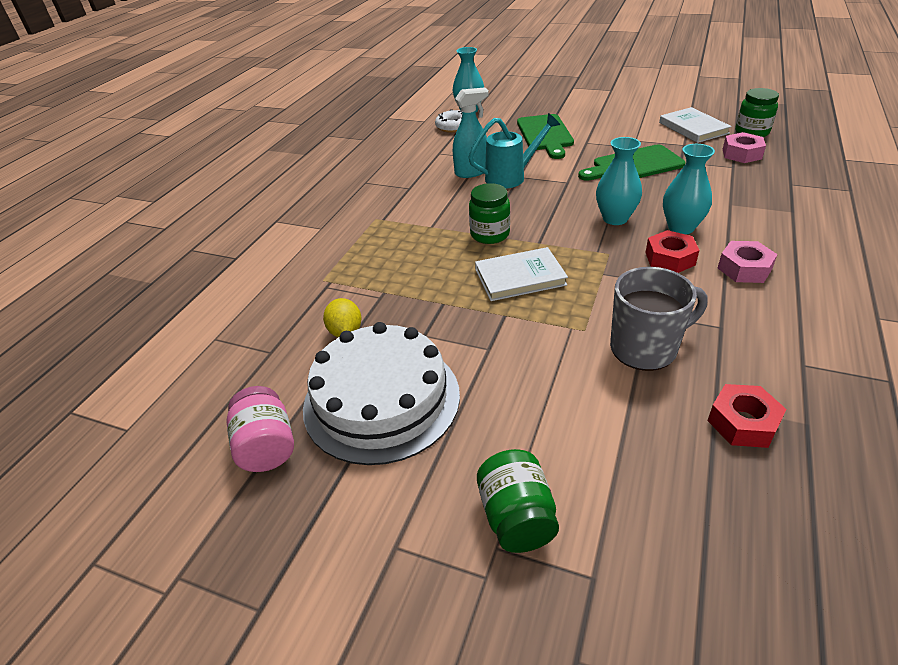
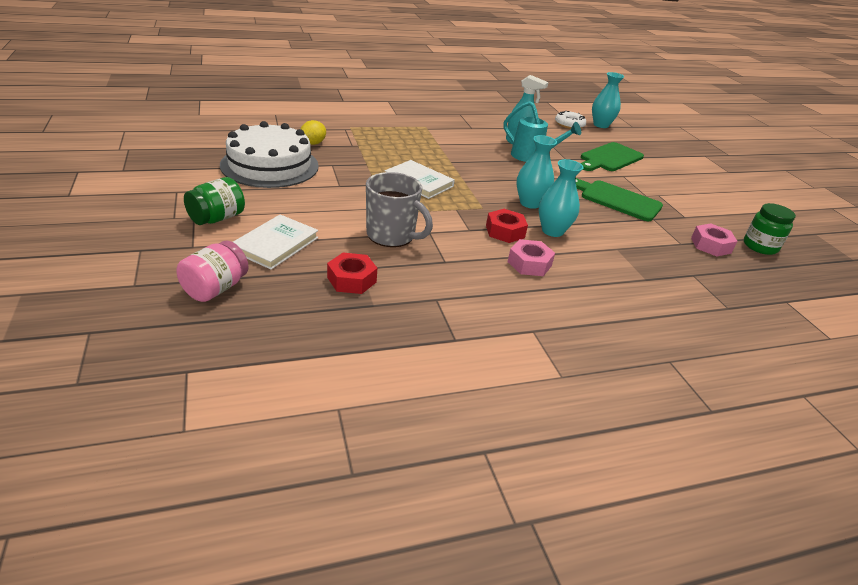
camera: 45 degrees right, 5 degrees down
(267, 446) = (214, 146): pink jar -> pink jar (215, 288)
(490, 234) = (453, 163): green jar -> none
(693, 128) = (721, 217): white book -> white book (276, 244)

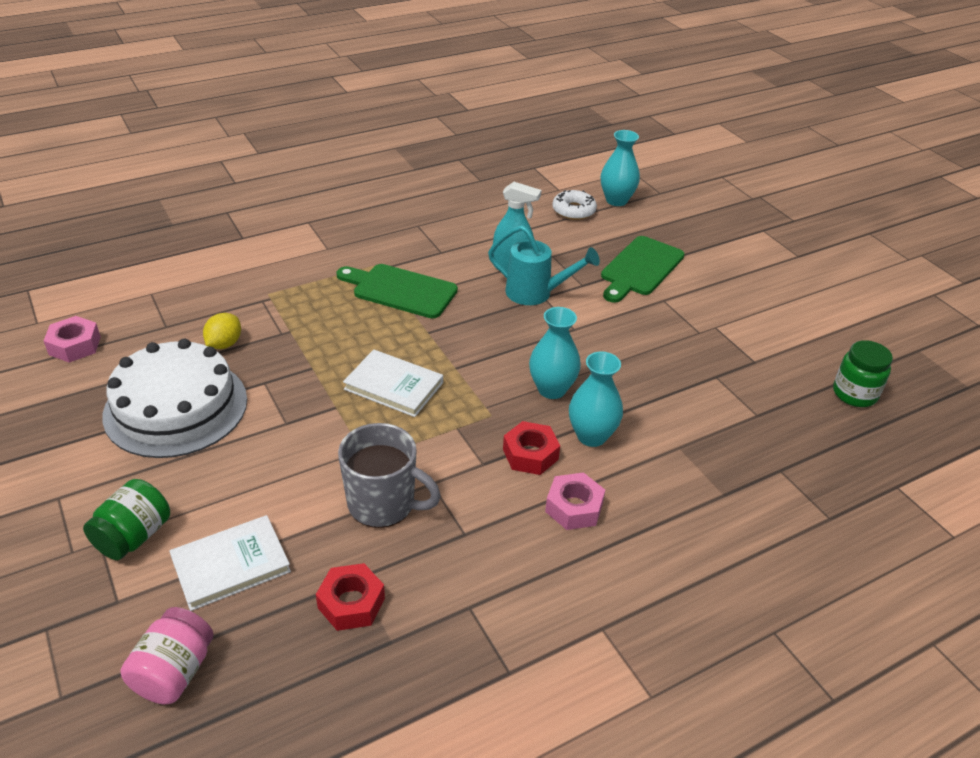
camera: 10 degrees left, 5 degrees up
(276, 244) = (231, 565): white book -> white book turned 45 degrees clockwise
(617, 200) = (663, 351): green cutting board -> green cutting board (400, 290)
(710, 245) = (794, 408): pink nut -> pink nut (75, 345)

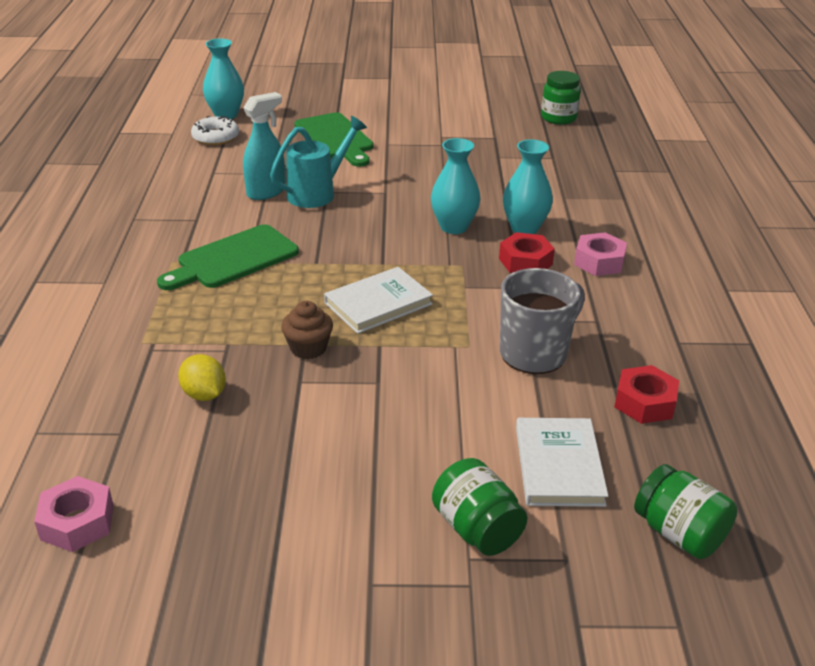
camera: 60 degrees left, 5 degrees down
(174, 672) = (679, 533): pink jar -> green jar
(176, 407) = (285, 455): white cake -> none
(308, 371) = (308, 348): none -> brown cupcake

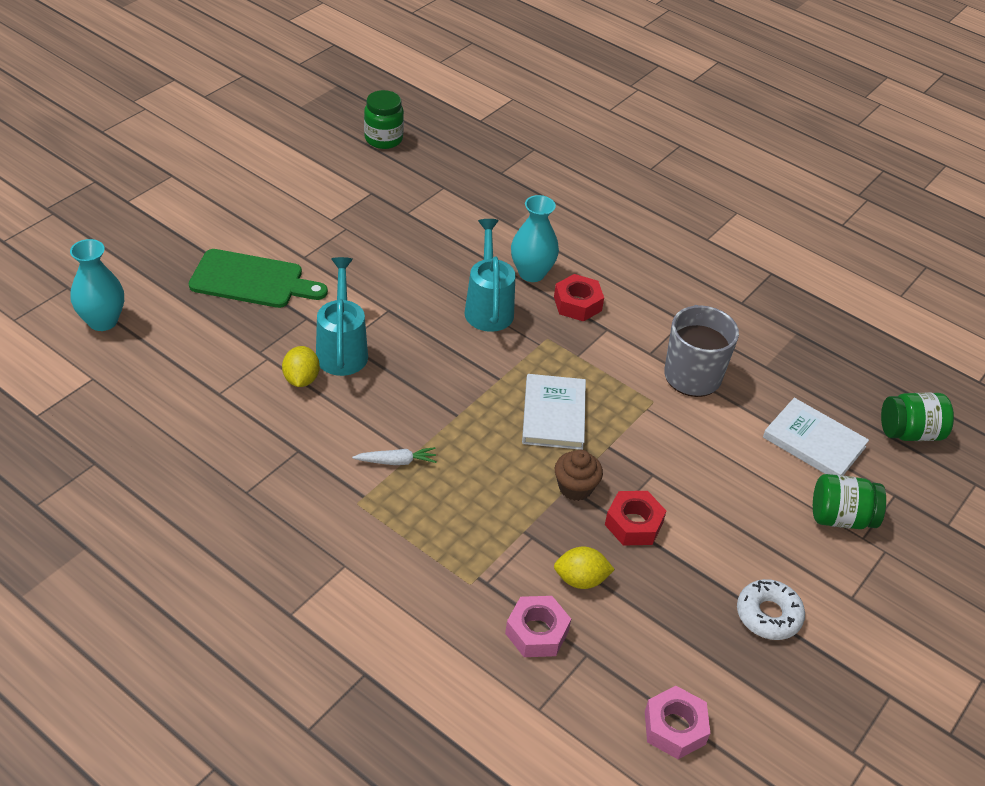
camera: 55 degrees left, 10 degrees up
(215, 137) = (145, 354): white donut -> white donut (768, 615)
(233, 259) = (396, 461): green cutting board -> white carrot
(266, 192) = (301, 379): turquoise spray bottle -> yellow lemon
(454, 227) = (488, 307): turquoise vase -> turquoise watering can
(599, 262) = (615, 269): pink nut -> pink nut (537, 632)
(644, 402) = (787, 362): red nut -> red nut (633, 524)

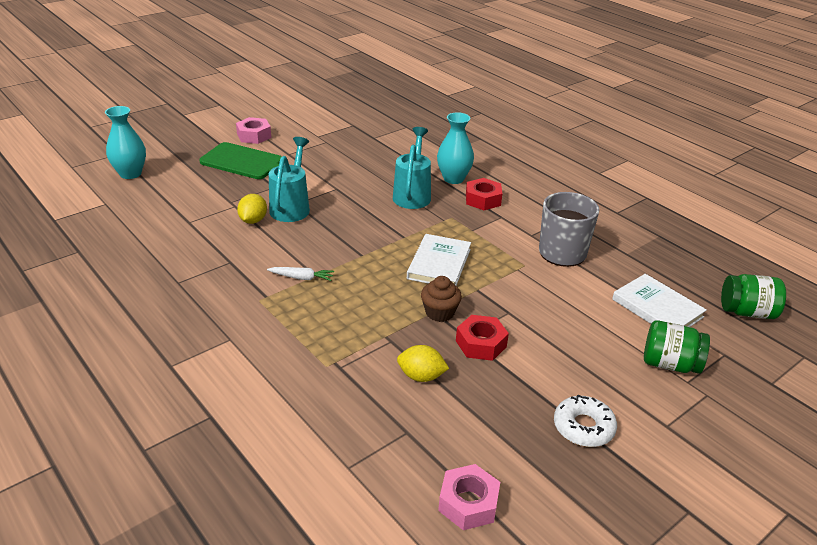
camera: 15 degrees right, 10 degrees down
(383, 139) = (374, 99): green jar -> none
(537, 632) = (369, 409): pink nut -> pink nut (254, 136)

